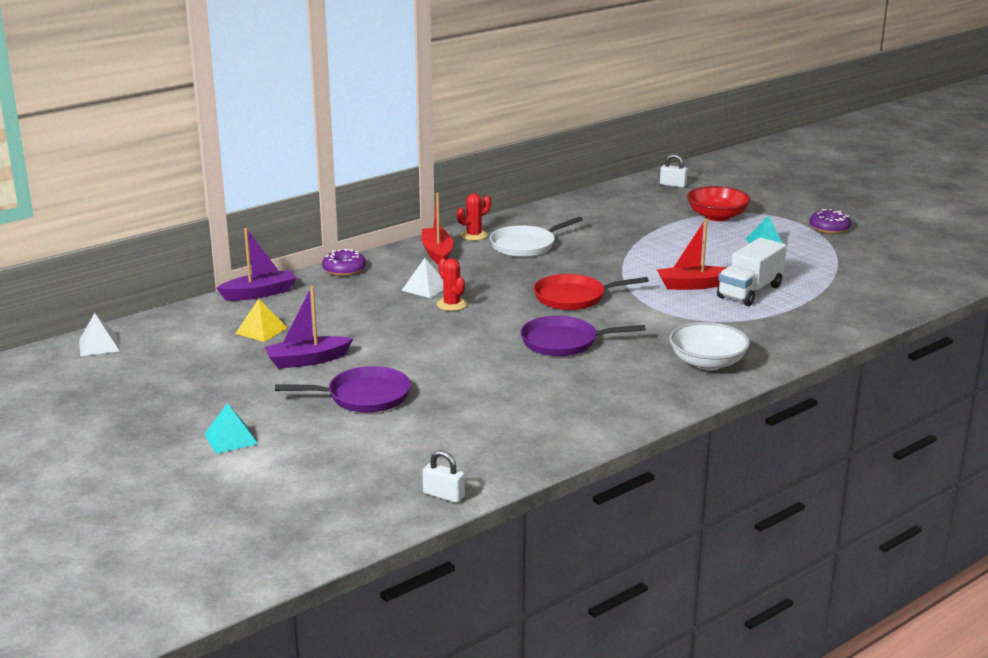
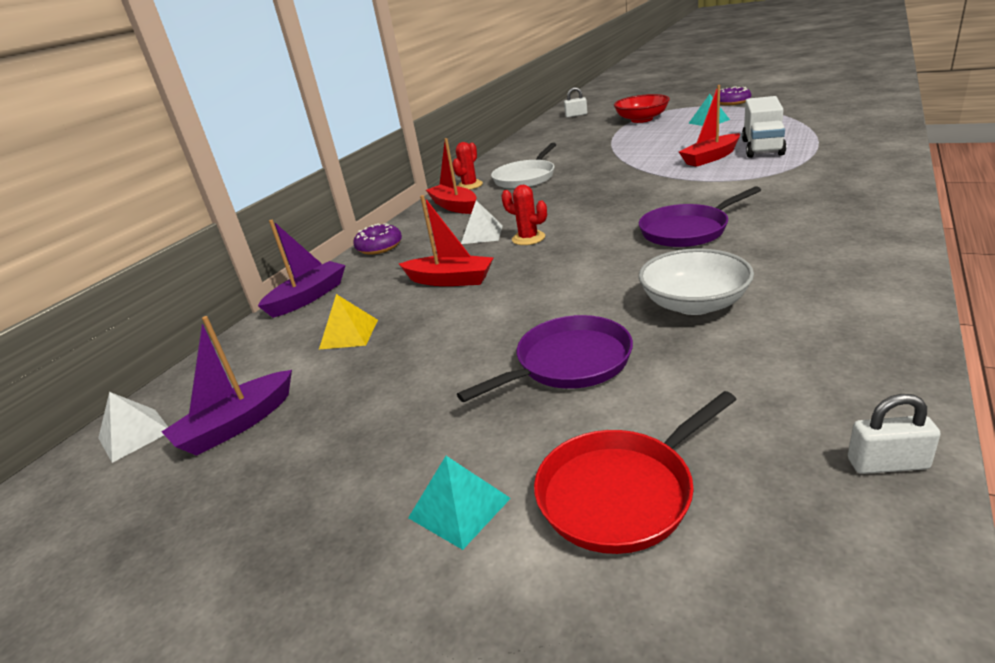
camera: 20 degrees left, 5 degrees up
(307, 360) = (443, 347): purple boat -> purple boat (237, 424)
(361, 317) = (450, 280): none -> red boat
(573, 297) = (630, 196): red pan -> red pan (621, 493)
(707, 363) = (844, 200): white bowl -> white bowl (694, 304)

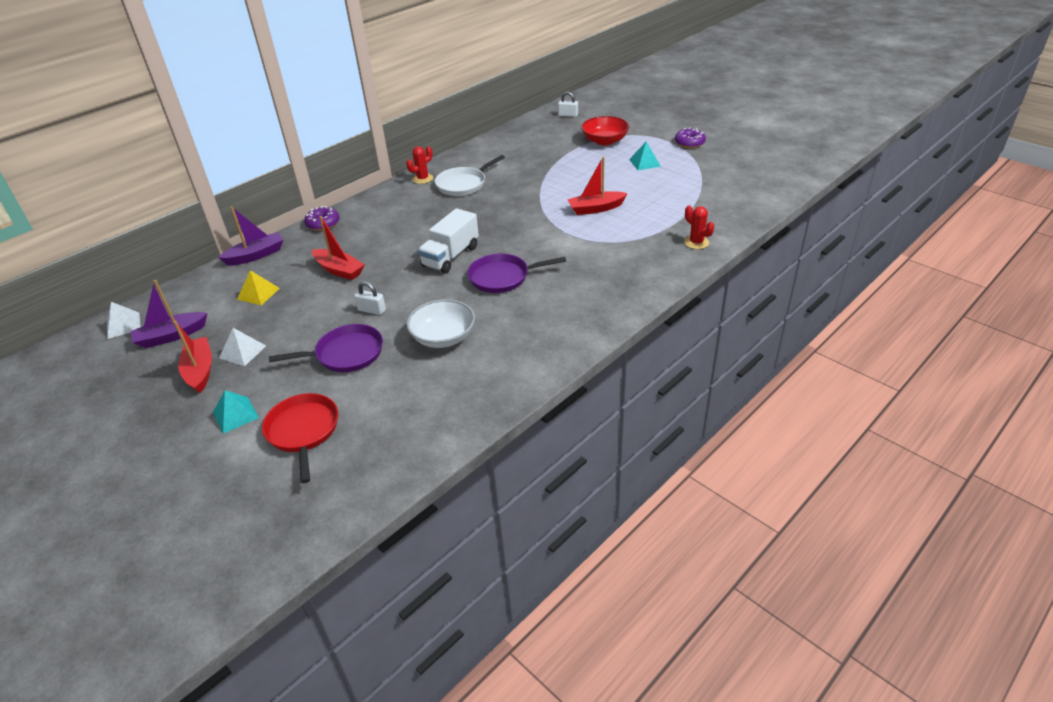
camera: 15 degrees right, 10 degrees up
(454, 206) = (395, 199): red boat -> red boat (200, 371)
(482, 234) = (388, 235): white pyramid -> white pyramid (242, 352)
(528, 238) = (410, 249): red cactus -> red cactus (696, 242)
(621, 493) = (303, 431): red pan -> red pan turned 90 degrees clockwise
(762, 147) = (640, 210): white truck -> white truck (450, 256)
(887, 464) = (419, 456): white padlock -> white padlock (372, 310)

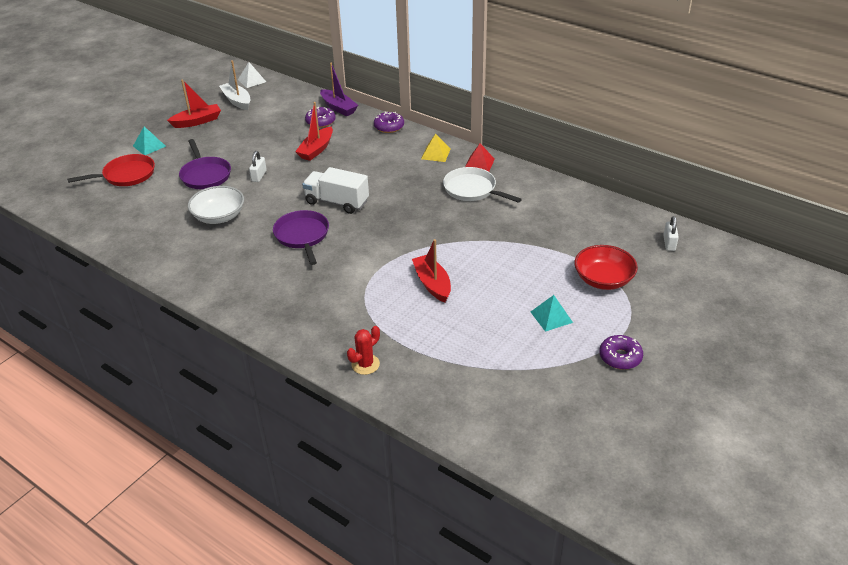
camera: 80 degrees right, 0 degrees up
(171, 336) = (237, 101): purple boat -> white boat
(242, 352) = (215, 132): white pyramid -> none
(258, 293) = (285, 121): yellow pyramid -> yellow pyramid (435, 154)
(279, 268) = (320, 122): none -> purple donut
(422, 179) = (479, 163): red cactus -> red pyramid

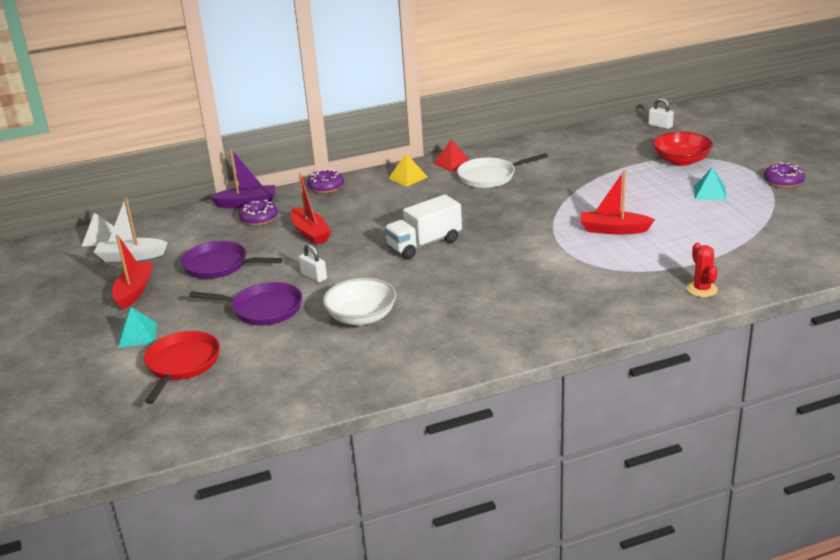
camera: 55 degrees left, 10 degrees down
(302, 236) = (460, 276): purple pan -> purple pan (219, 265)

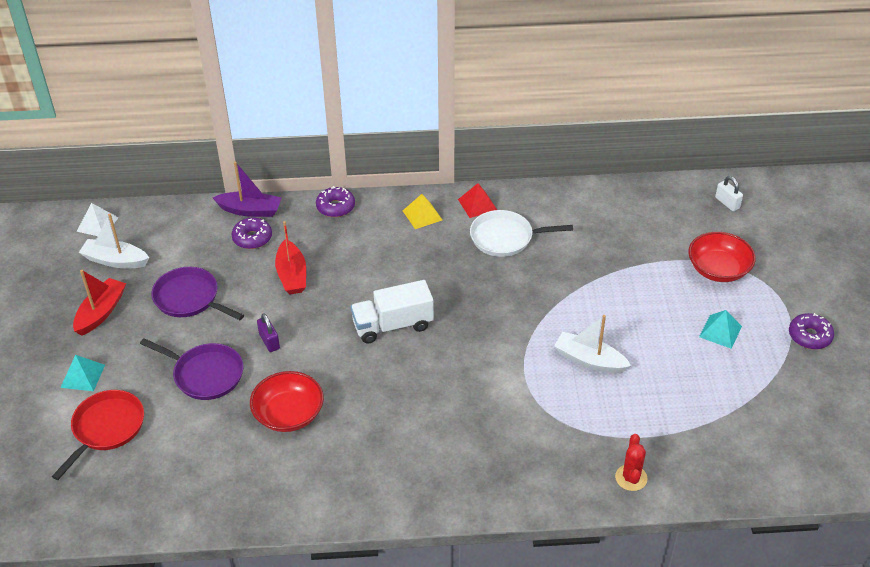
camera: 15 degrees right, 15 degrees up
(314, 276) = (269, 341): white padlock -> purple padlock
(361, 317) = (289, 414): white bowl -> red bowl
(613, 230) = (589, 360): red boat -> white boat

